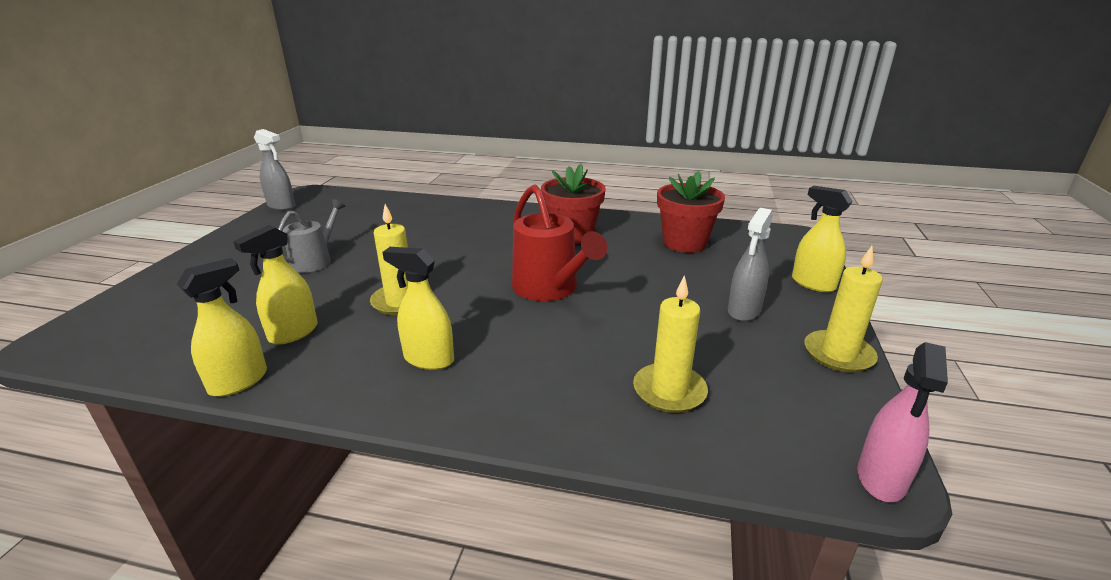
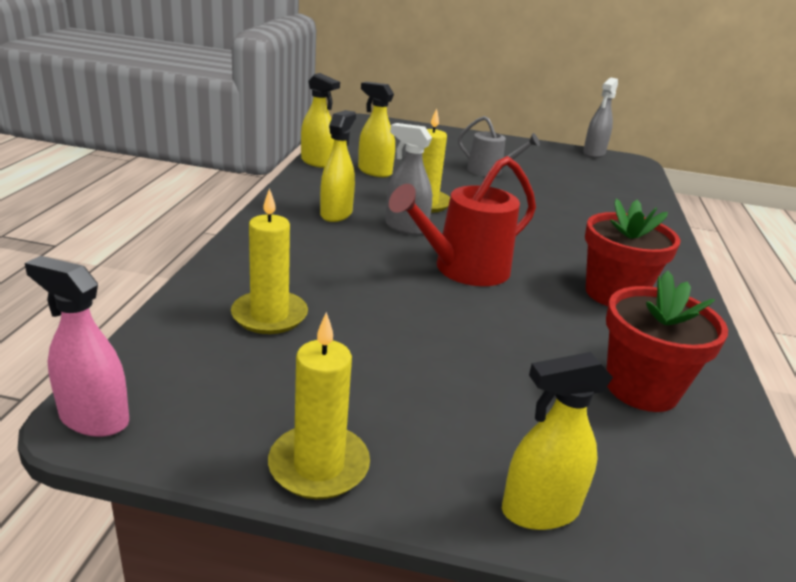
camera: 85 degrees right, 0 degrees up
(743, 311) = (432, 402): grey spray bottle -> grey spray bottle (405, 227)
(812, 284) = (539, 510): yellow spray bottle -> yellow spray bottle turned 150 degrees counterclockwise

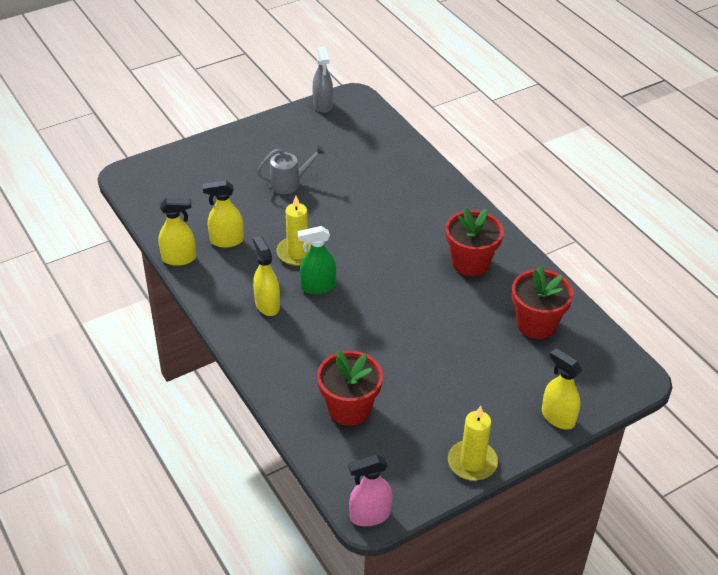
camera: 40 degrees left, 15 degrees up
(269, 315) = (349, 409): yellow candle -> red flower pot
(405, 227) = (318, 287): grey spray bottle -> green spray bottle
(464, 269) = (388, 300): red watering can -> none
(539, 510) = (557, 417): yellow spray bottle -> yellow spray bottle turned 105 degrees clockwise

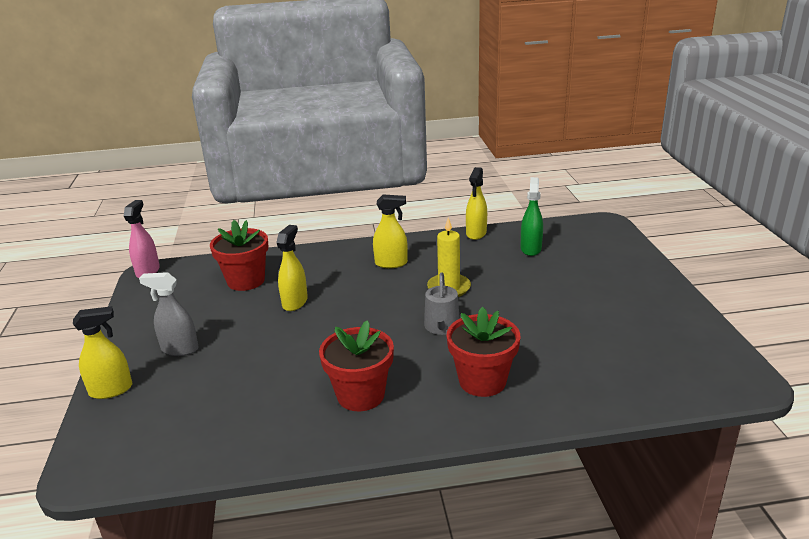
camera: 115 degrees right, 15 degrees down
(226, 241) = (487, 256): yellow spray bottle -> yellow spray bottle (295, 302)
(289, 183) = (563, 300): grey watering can -> grey watering can (441, 327)
(318, 287) = (395, 290): green spray bottle -> green spray bottle (530, 249)
(323, 105) = (726, 351): grey spray bottle -> grey spray bottle (179, 349)
(472, 462) = (130, 326): yellow candle -> none
(536, 324) = (231, 417): red flower pot -> red flower pot (482, 381)

